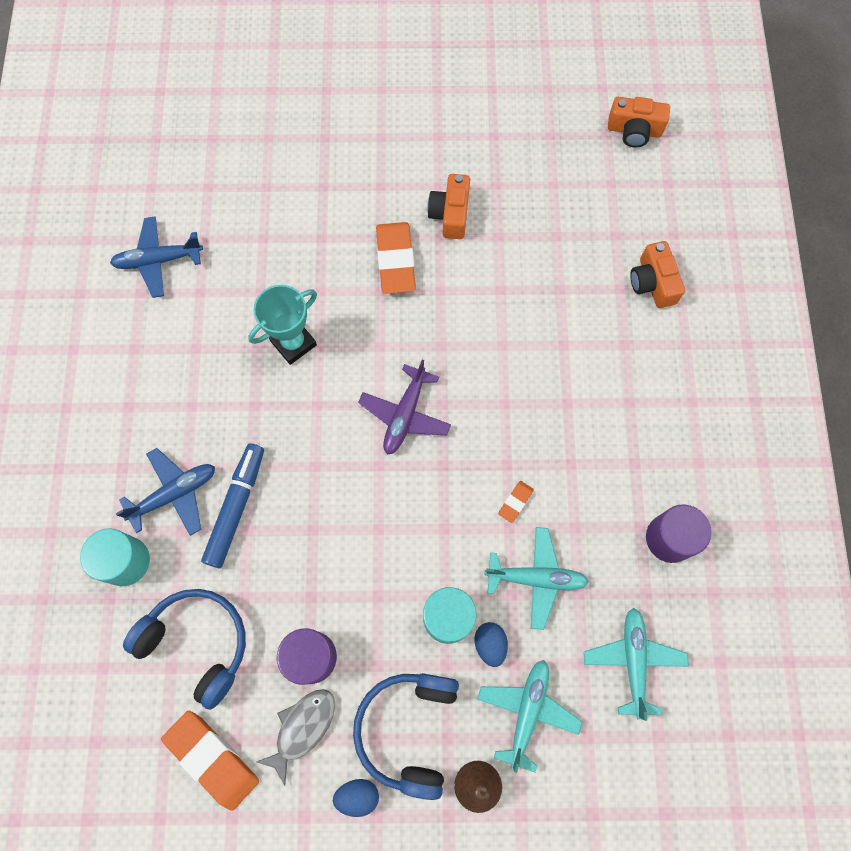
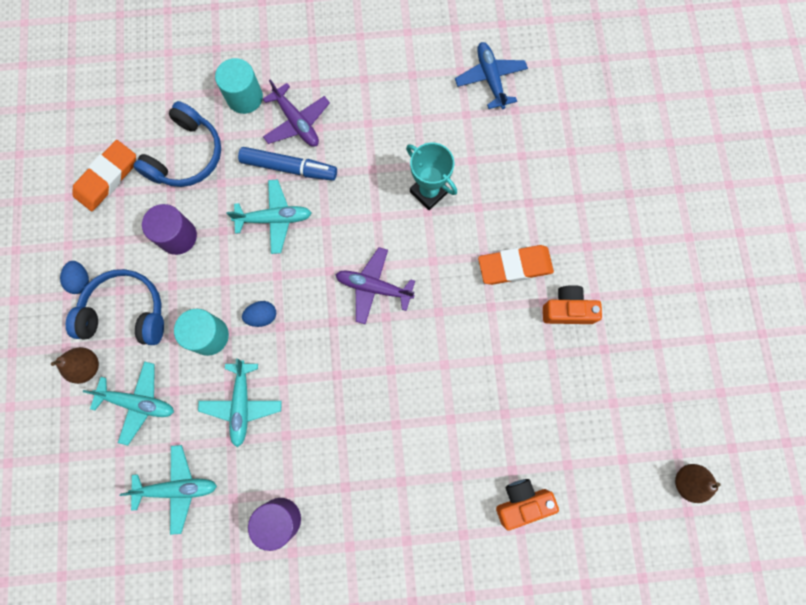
camera: 85 degrees right, 5 degrees up
(175, 494) = (297, 122): blue plane -> purple plane
(302, 728) = (127, 236): grey fish -> none
(303, 528) = (275, 219): none -> turquoise plane
(490, 644) = (189, 370): blue egg -> blue egg (262, 316)
(515, 502) = (304, 384): orange eraser -> none
(634, 131) = (687, 481): orange camera -> brown pear

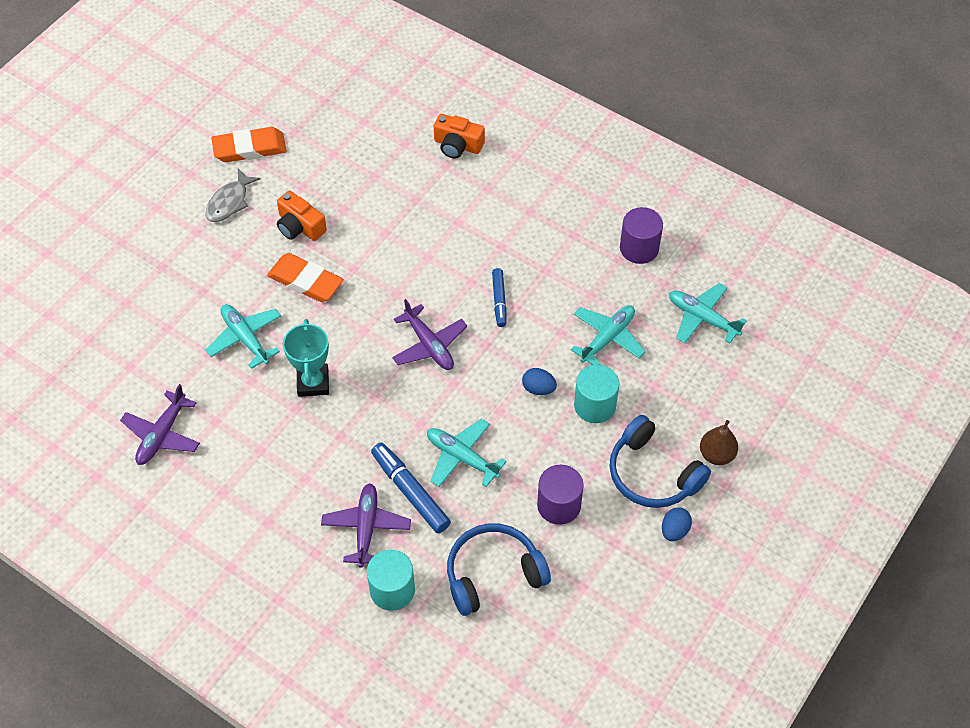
camera: 140 degrees left, 20 degrees down
(107, 178) = (584, 609): orange eraser -> orange eraser (249, 148)
(139, 402) = (691, 397): turquoise plane -> turquoise plane (245, 338)
(354, 370) = (499, 300): none -> blue marker
(490, 79) = (162, 435): blue plane -> purple plane
(642, 287) = (229, 202): none -> grey fish
(687, 481) = (336, 83): brown pear -> none

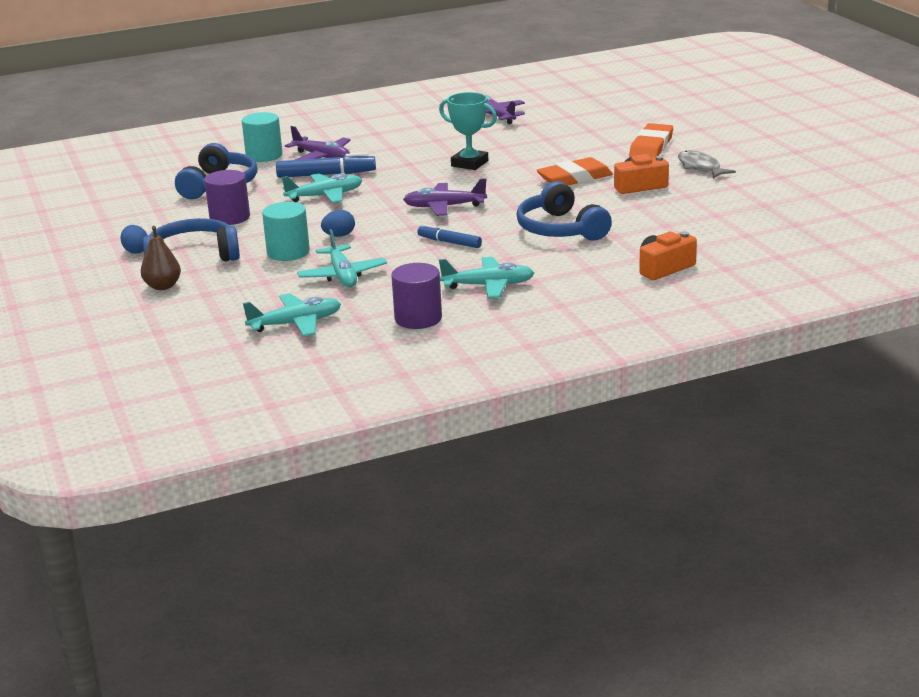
camera: 125 degrees right, 30 degrees down
(245, 338) = (544, 150): turquoise plane -> turquoise plane (489, 286)
(249, 148) = (760, 184): orange eraser -> orange eraser (651, 147)
(426, 239) = (560, 229): none -> blue headphones

